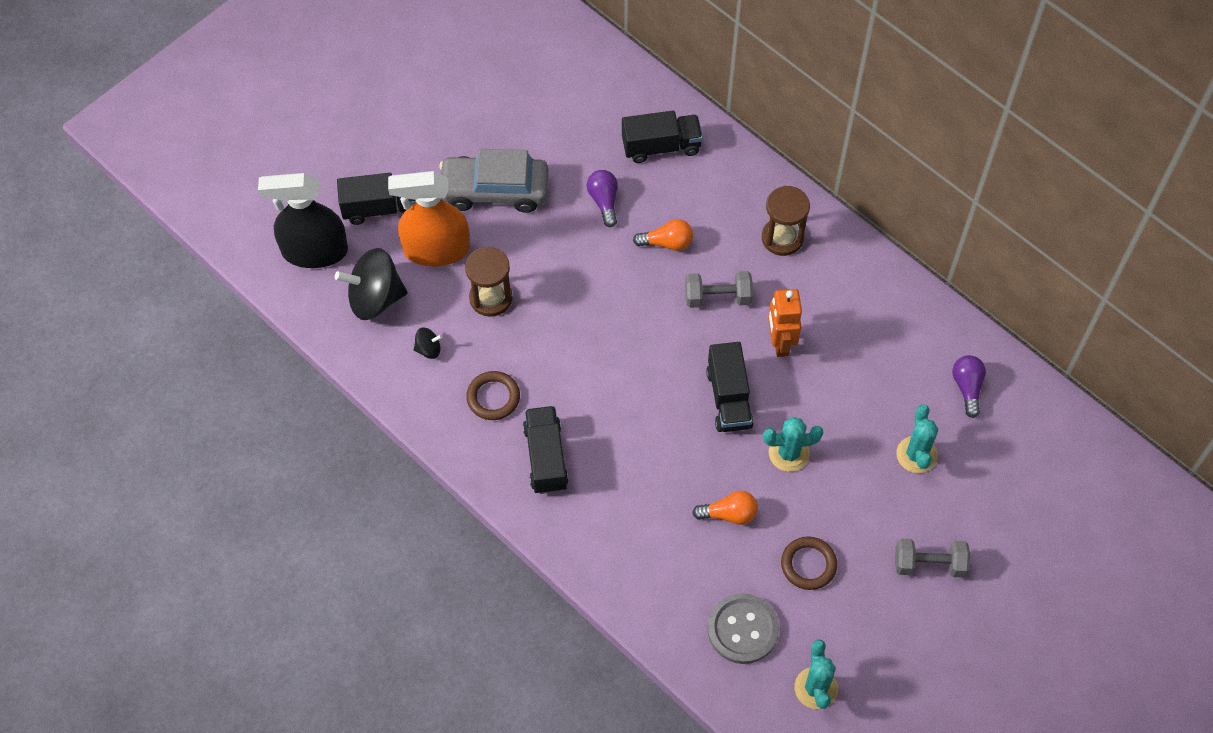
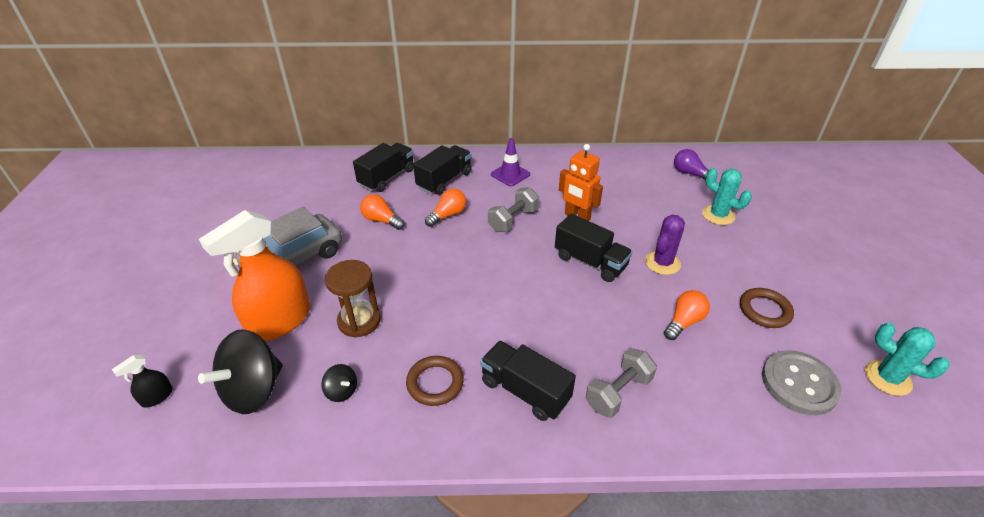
camera: 45 degrees left, 20 degrees down
(314, 251) = (157, 397): black spray bottle -> black spray bottle, size x0.41
(381, 208) = (202, 326): black truck -> black truck (444, 180)
(428, 349) = (342, 391): black spinning top -> black spinning top turned 90 degrees clockwise
(604, 201) = (381, 220): purple light bulb -> orange light bulb
(782, 238) = (510, 174): brown hourglass -> purple traffic cone
(789, 453) = (662, 263): turquoise cactus -> purple cactus
(929, 564) = (809, 257): grey dumbbell -> grey dumbbell (618, 392)

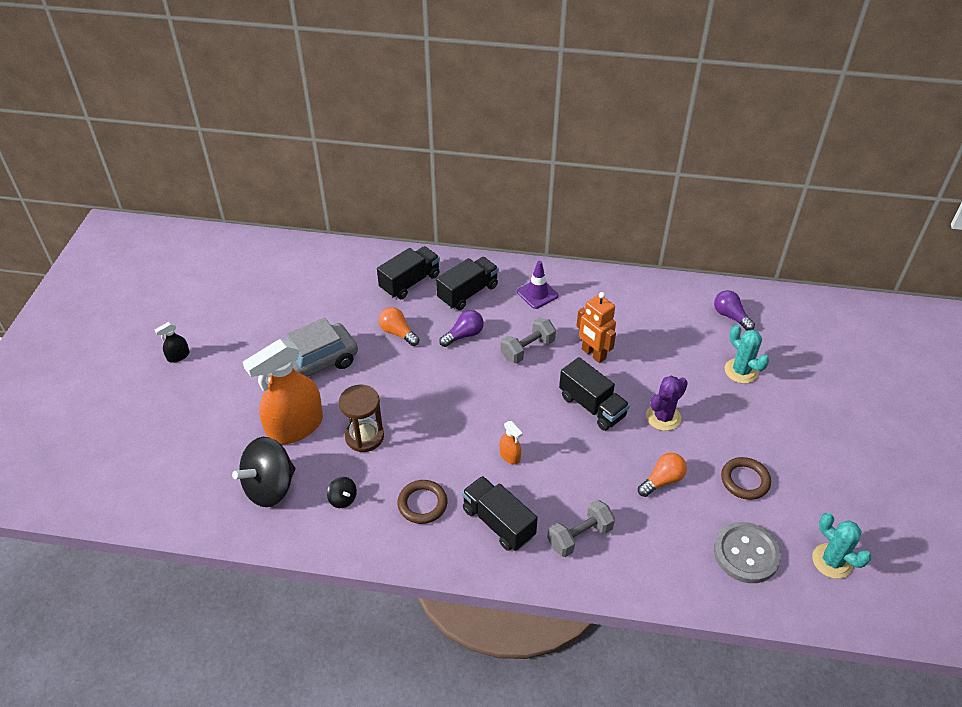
camera: 10 degrees right, 5 degrees up
(157, 397) = (192, 481): black spray bottle -> black spray bottle (178, 356)
(448, 215) = (463, 335): orange light bulb -> purple light bulb
(520, 319) = (510, 456): none -> orange spray bottle

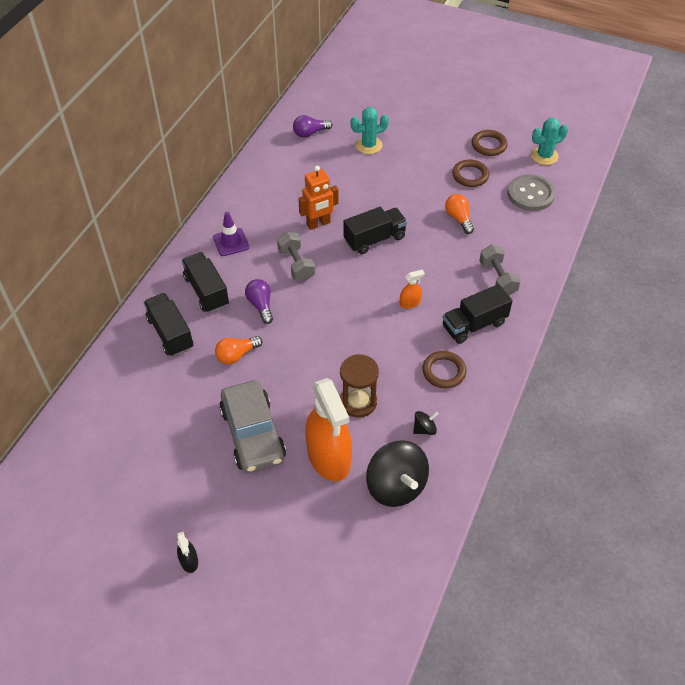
camera: 75 degrees left, 5 degrees up
(663, 417) = (399, 201): purple cactus -> none
(814, 492) = (489, 145): none -> brown ring

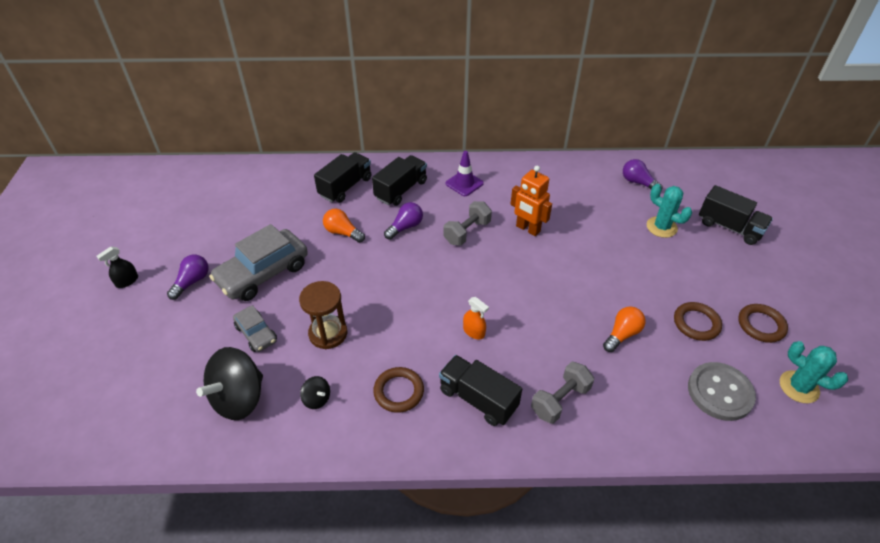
camera: 65 degrees right, 5 degrees down
(227, 499) = (192, 282): none -> purple light bulb
(329, 457) = (256, 334): orange spray bottle -> grey car
(374, 239) = (539, 275): black truck -> black truck (729, 227)

